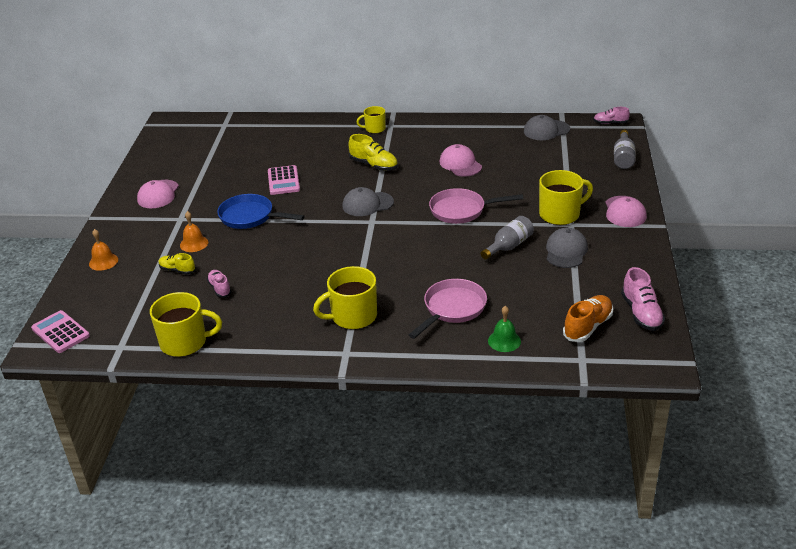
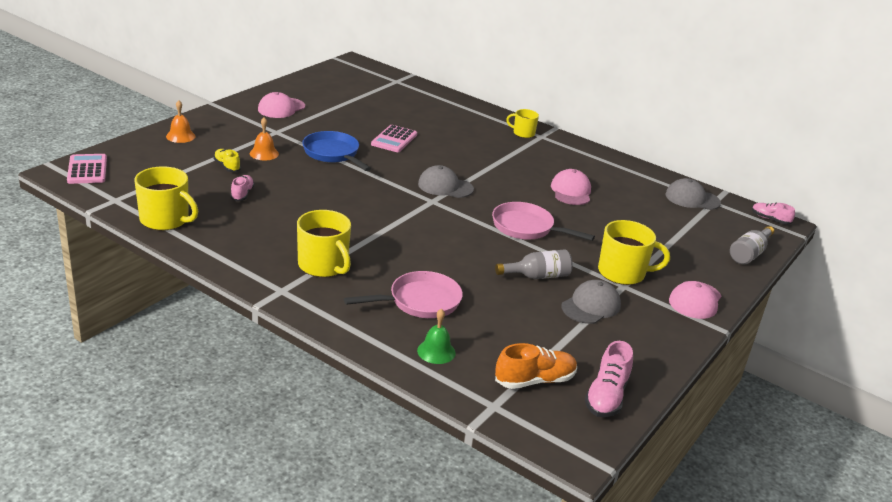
camera: 25 degrees right, 5 degrees down
(353, 316) = (323, 265): yellow mug -> yellow mug turned 135 degrees counterclockwise
(374, 165) = (488, 160): yellow shoe -> none

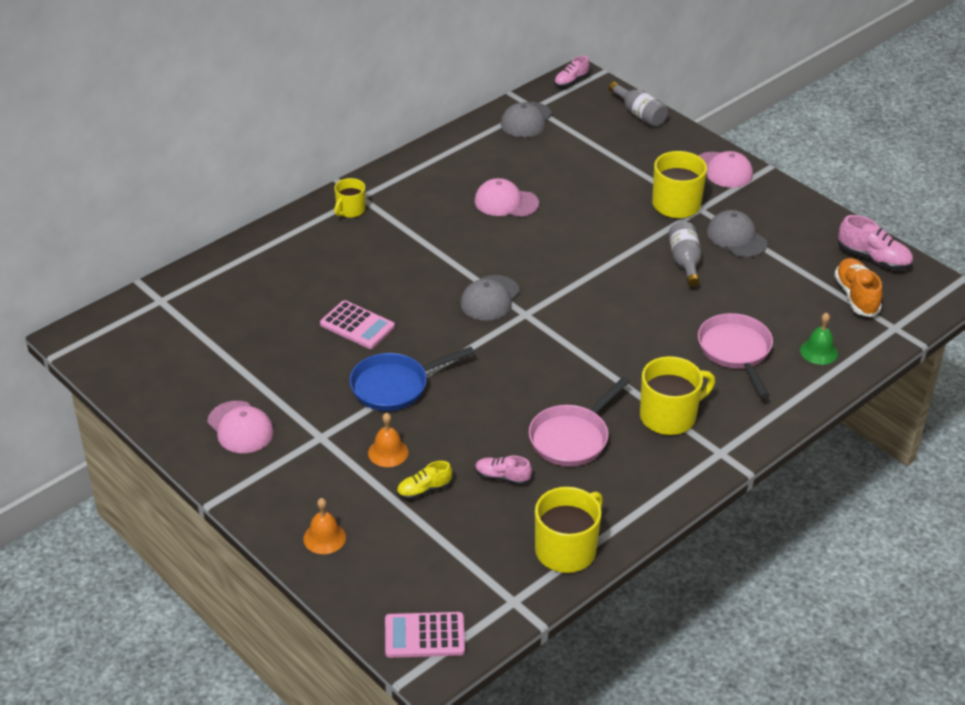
camera: 75 degrees left, 10 degrees up
(526, 228) = (588, 251): pink pan -> pink pan (572, 438)

